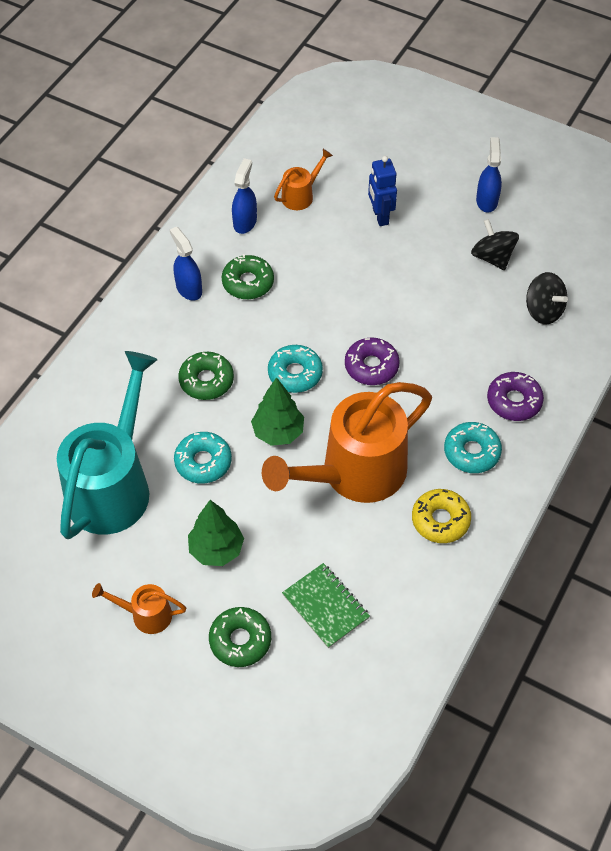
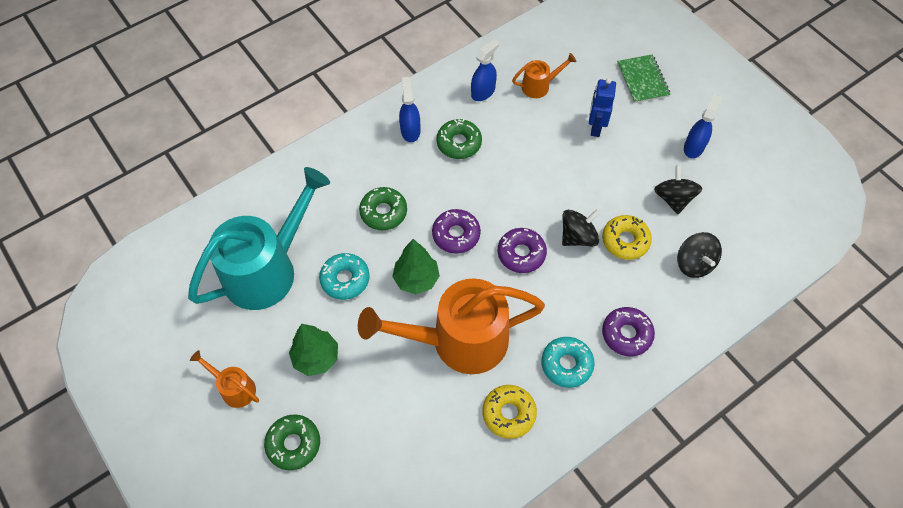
camera: 25 degrees right, 5 degrees up
(295, 373) = (456, 234): turquoise donut -> purple donut
(325, 606) = (375, 446): green notebook -> green notebook (642, 80)
(419, 328) = (578, 237): none -> black spinning top
(467, 314) = (625, 241): none -> yellow donut

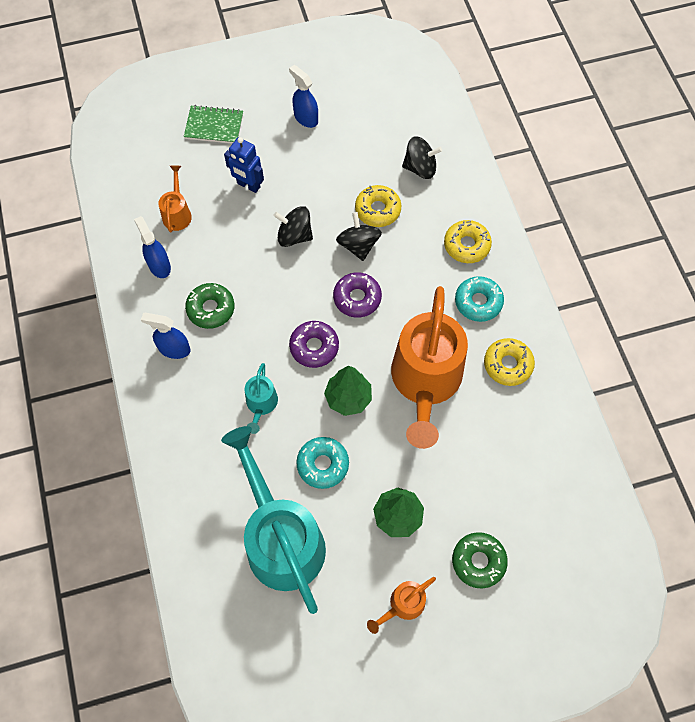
camera: 70 degrees left, 5 degrees up
(383, 212) = (261, 405): green donut -> turquoise watering can
(626, 334) = (466, 245): purple donut -> yellow donut
(673, 198) = (351, 156): black spinning top -> black spinning top (294, 236)

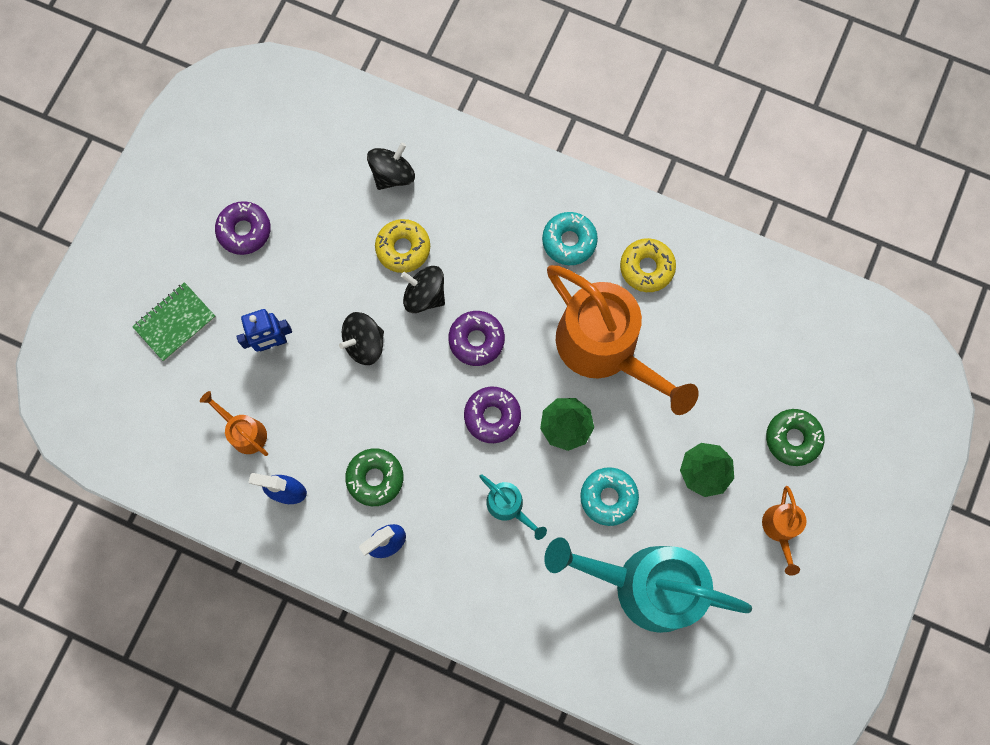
camera: 50 degrees left, 10 degrees up
(305, 118) = (244, 230): blue spray bottle -> purple donut
(466, 245) = (506, 203): yellow donut -> none

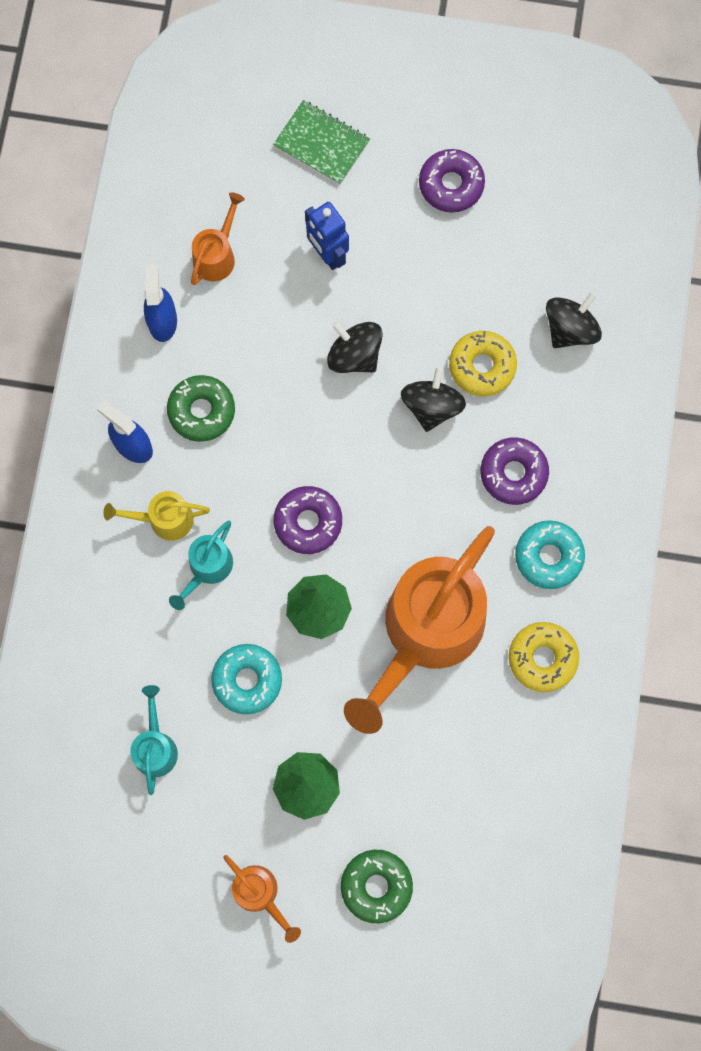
camera: 75 degrees right, 0 degrees up
(392, 175) = (570, 329): black spinning top -> black spinning top turned 75 degrees counterclockwise
(458, 532) = (163, 520): none -> yellow watering can
(476, 340) = (394, 480): purple donut -> purple donut (513, 473)
(644, 585) = (155, 746): turquoise watering can -> turquoise watering can, size x0.44
(780, 530) = (260, 894): orange watering can -> orange watering can turned 120 degrees counterclockwise

